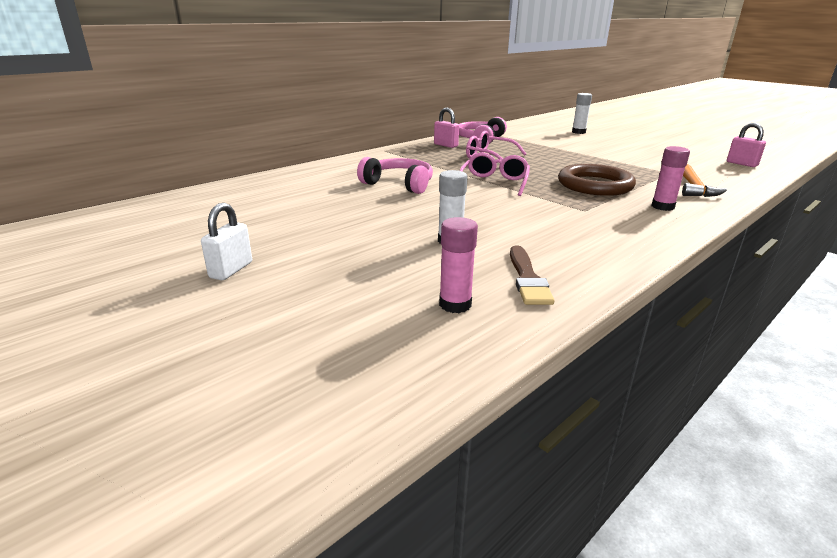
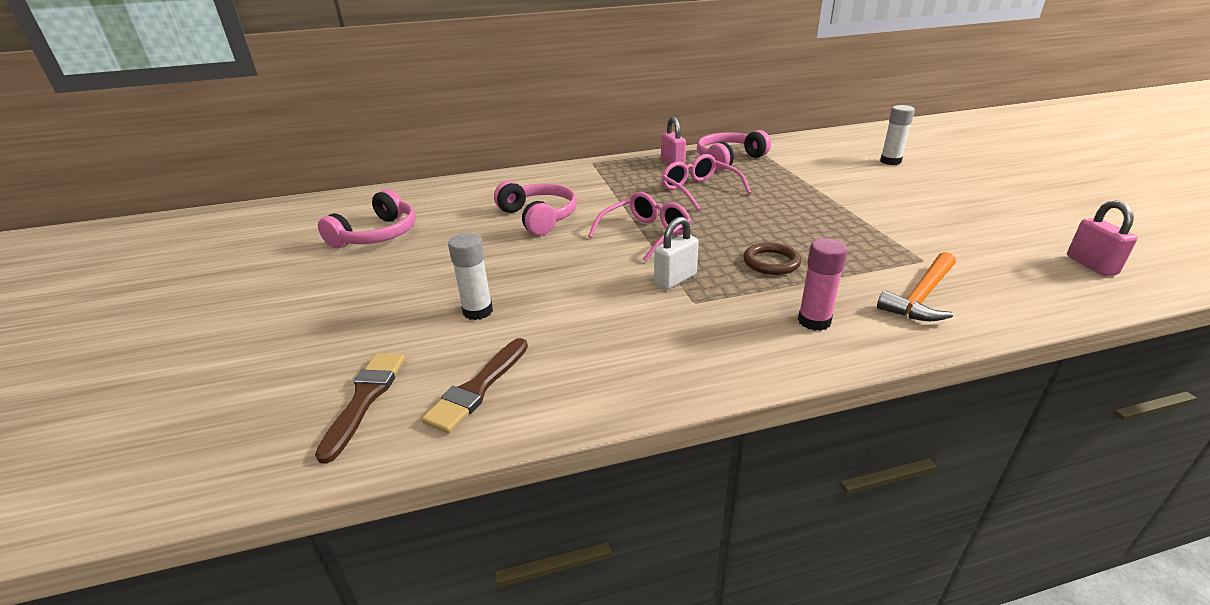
camera: 30 degrees right, 5 degrees up
(231, 270) = (260, 297): white padlock -> white padlock (675, 279)
(273, 213) = (377, 235): none -> pink headphones
(455, 304) = (365, 398): pink glue stick -> brown brush
(595, 185) = (771, 262): brown ring -> brown ring, size x0.54

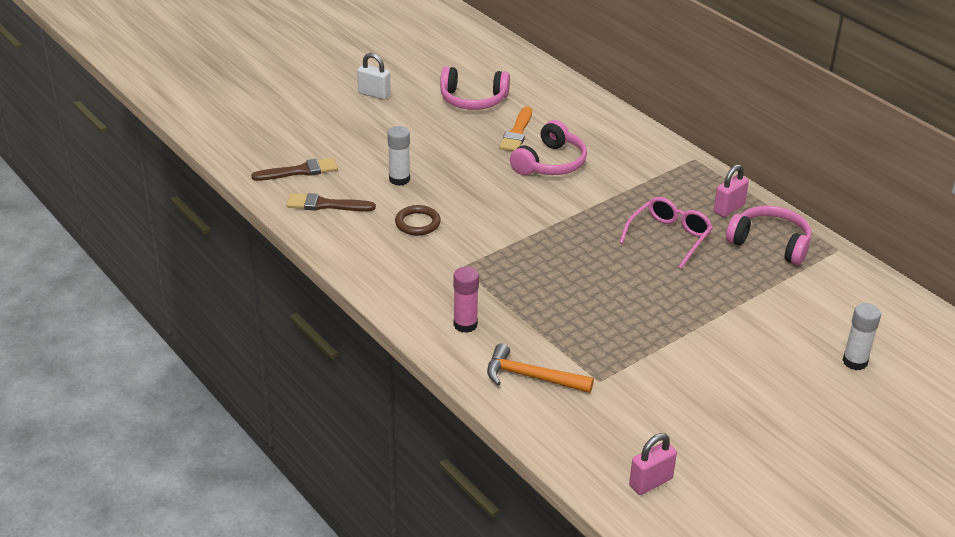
camera: 65 degrees right, 5 degrees up
(468, 223) = (517, 133): none -> orange brush
(646, 234) = (555, 224): pink glasses -> none
(675, 279) = (488, 253): white padlock -> white padlock (374, 94)
(771, 262) = (544, 296): brown ring -> brown ring (417, 223)

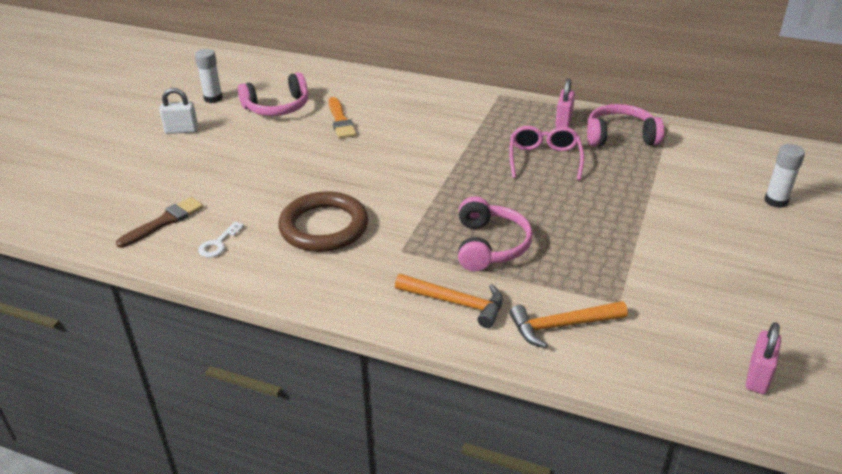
camera: 30 degrees left, 0 degrees up
(325, 205) = (218, 243): brown brush -> white key
(399, 179) = (271, 194): white glue stick -> white glue stick (213, 98)
(417, 223) = (324, 227): brown ring -> brown ring, size x1.86
(465, 324) = (456, 303): pink glue stick -> orange hammer
(550, 163) = (392, 135): pink headphones -> pink headphones (489, 246)

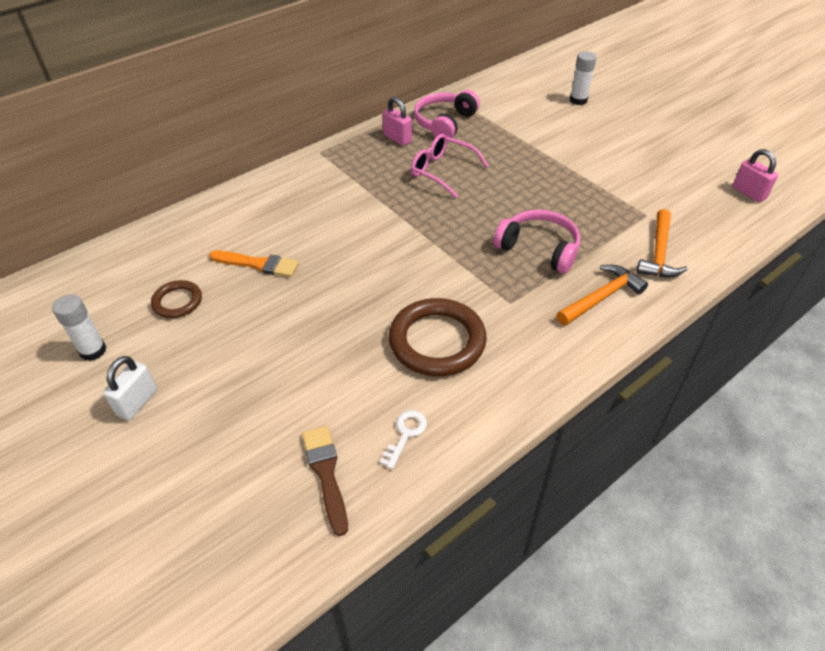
camera: 60 degrees left, 10 degrees up
(218, 243) = (405, 434): white key -> white key turned 120 degrees counterclockwise
(277, 107) = (177, 302): pink headphones -> brown ring

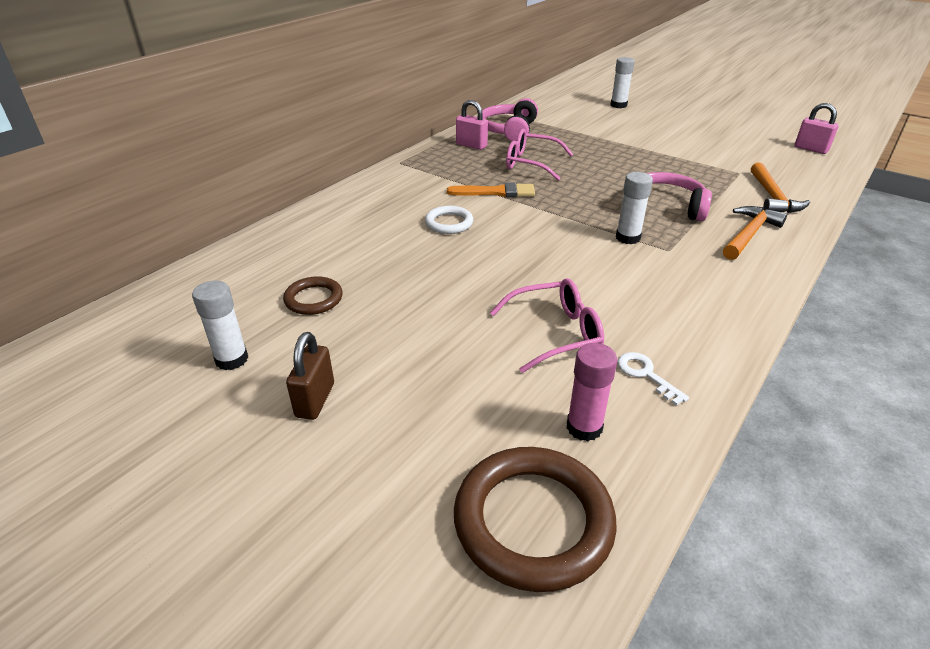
camera: 15 degrees left, 10 degrees down
(137, 402) = (315, 400): white padlock -> brown padlock
(258, 264) = (388, 255): orange brush -> orange brush (496, 192)
(326, 473) = (584, 427): brown brush -> pink glue stick
(327, 235) = (449, 223): none -> white ring
(355, 376) = (556, 333): none -> pink glasses
(405, 434) = (645, 374): white key -> white key turned 45 degrees counterclockwise
(437, 341) = (620, 290): brown ring -> brown ring (533, 521)
(480, 281) = (628, 238): none -> white glue stick

